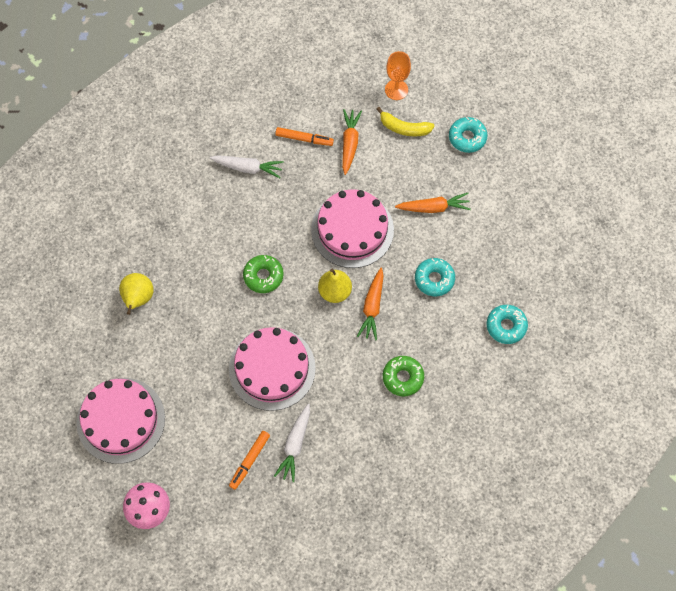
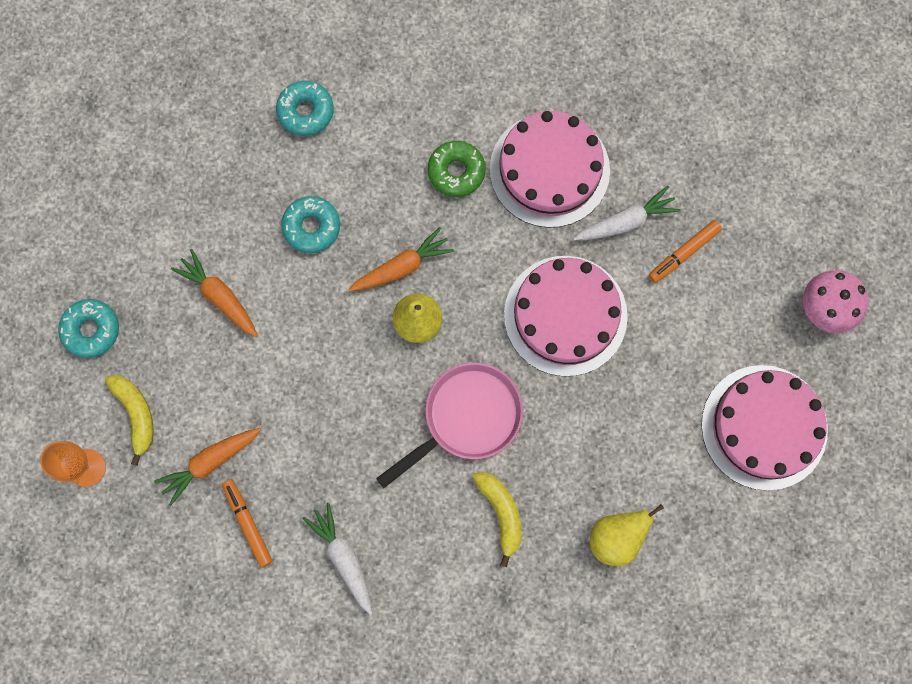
camera: 130 degrees left, 10 degrees up
(201, 255) = (501, 513): none -> yellow banana
(249, 461) = (683, 253): orange marker -> orange marker turned 150 degrees clockwise
(263, 276) = (467, 418): green donut -> pink pan
(352, 229) = (324, 366): pink cake -> pink cake (549, 170)

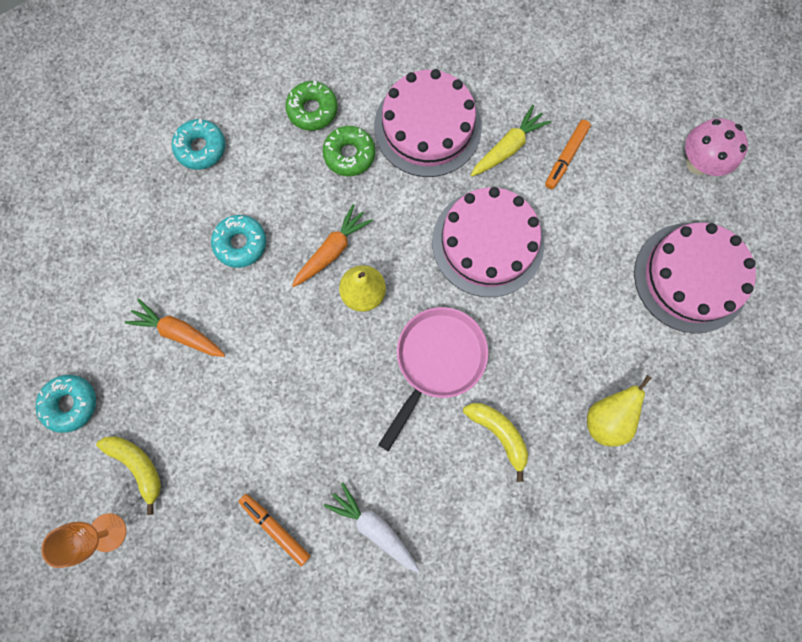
camera: 20 degrees left, 0 degrees up
(210, 462) = (221, 484): orange carrot -> none
(435, 110) = (312, 110): none -> green donut
(625, 222) = (507, 148): white carrot -> yellow carrot

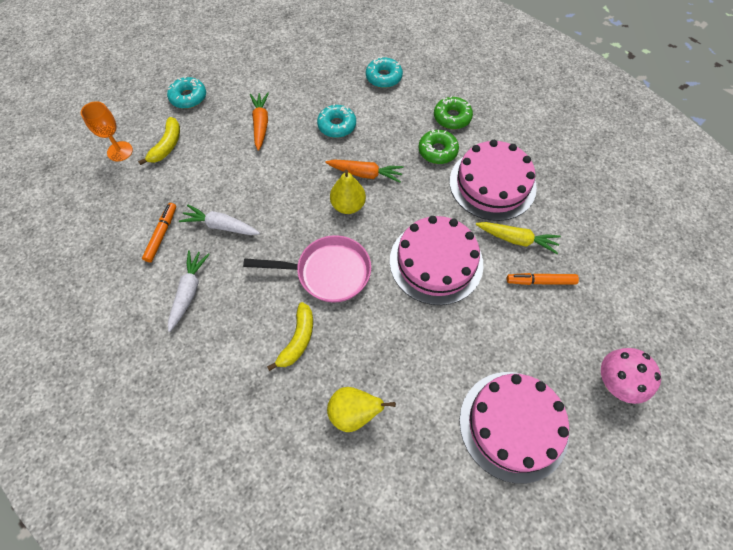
camera: 60 degrees right, 15 degrees down
(305, 451) = (221, 226): none -> white carrot

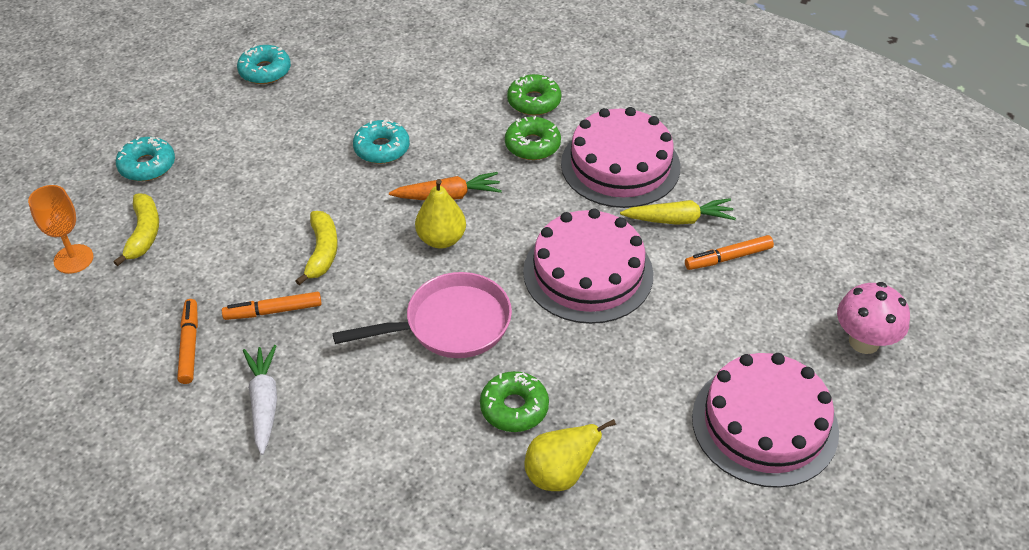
camera: 20 degrees left, 15 degrees down
(221, 226) = (273, 311): white carrot -> orange marker
(261, 124) = (272, 173): orange carrot -> none
(298, 340) = (445, 414): yellow banana -> yellow banana (322, 252)
(344, 350) = (514, 408): none -> green donut
(383, 77) = (420, 76): turquoise donut -> turquoise donut (265, 71)

